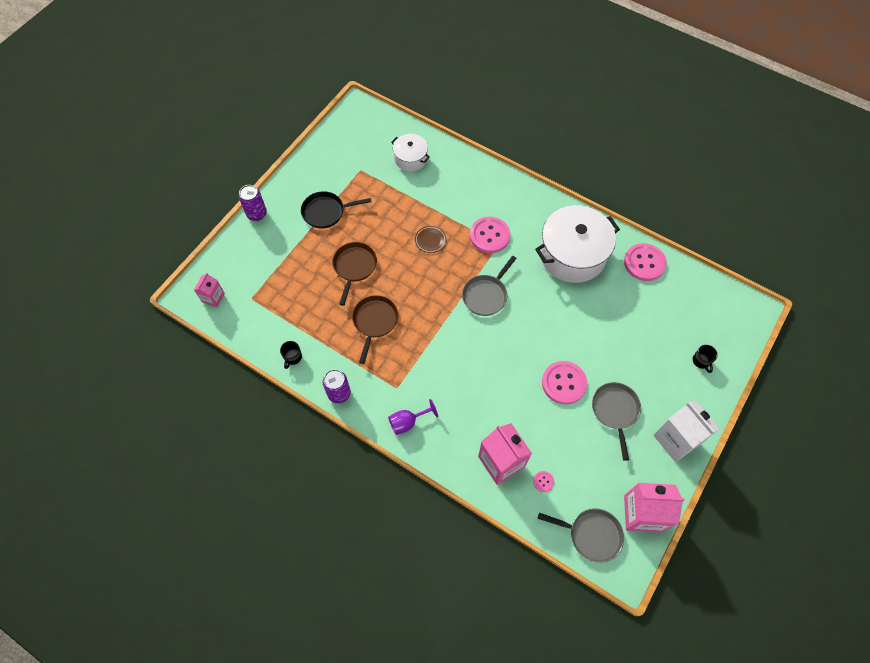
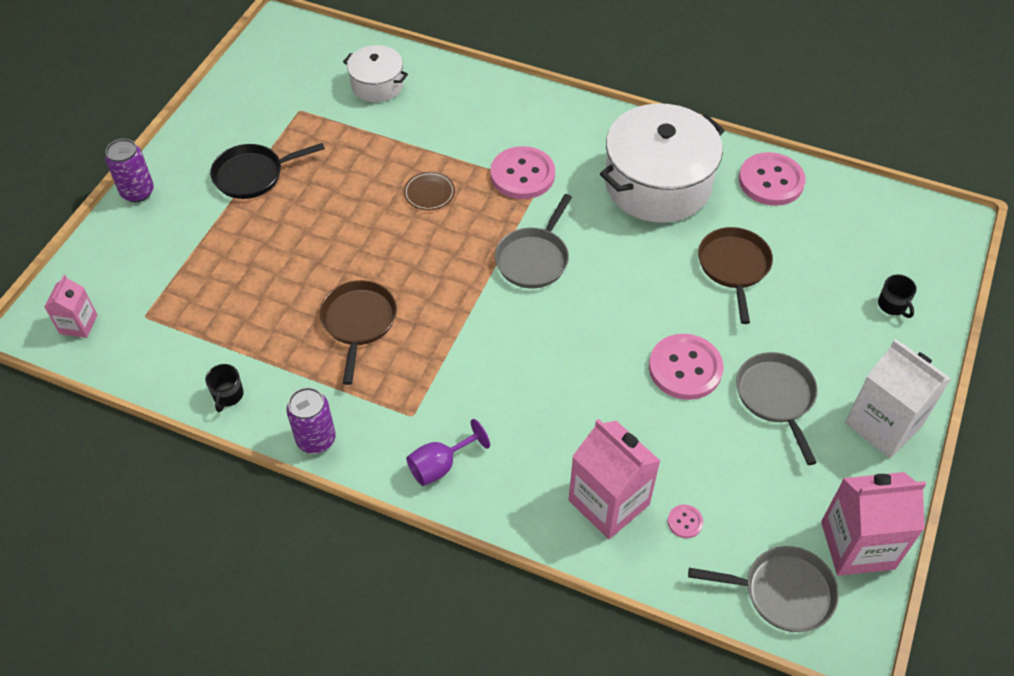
camera: 10 degrees left, 10 degrees down
(354, 267) = (312, 247): brown pan -> brown pan (734, 267)

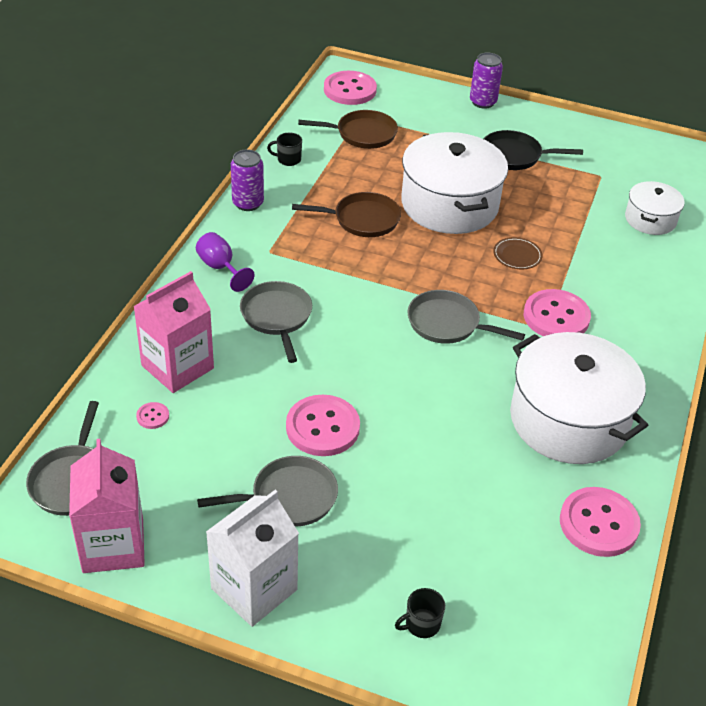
camera: 85 degrees right, 10 degrees down
(78, 324) = (350, 90): pink carton -> pink button
(253, 175) = (515, 155): black pan -> black pan turned 60 degrees counterclockwise
(338, 241) = (449, 204): none -> white pot
(526, 407) = (277, 317): none -> grey pan
(734, 267) = (459, 477): brown pan -> brown pan (362, 134)

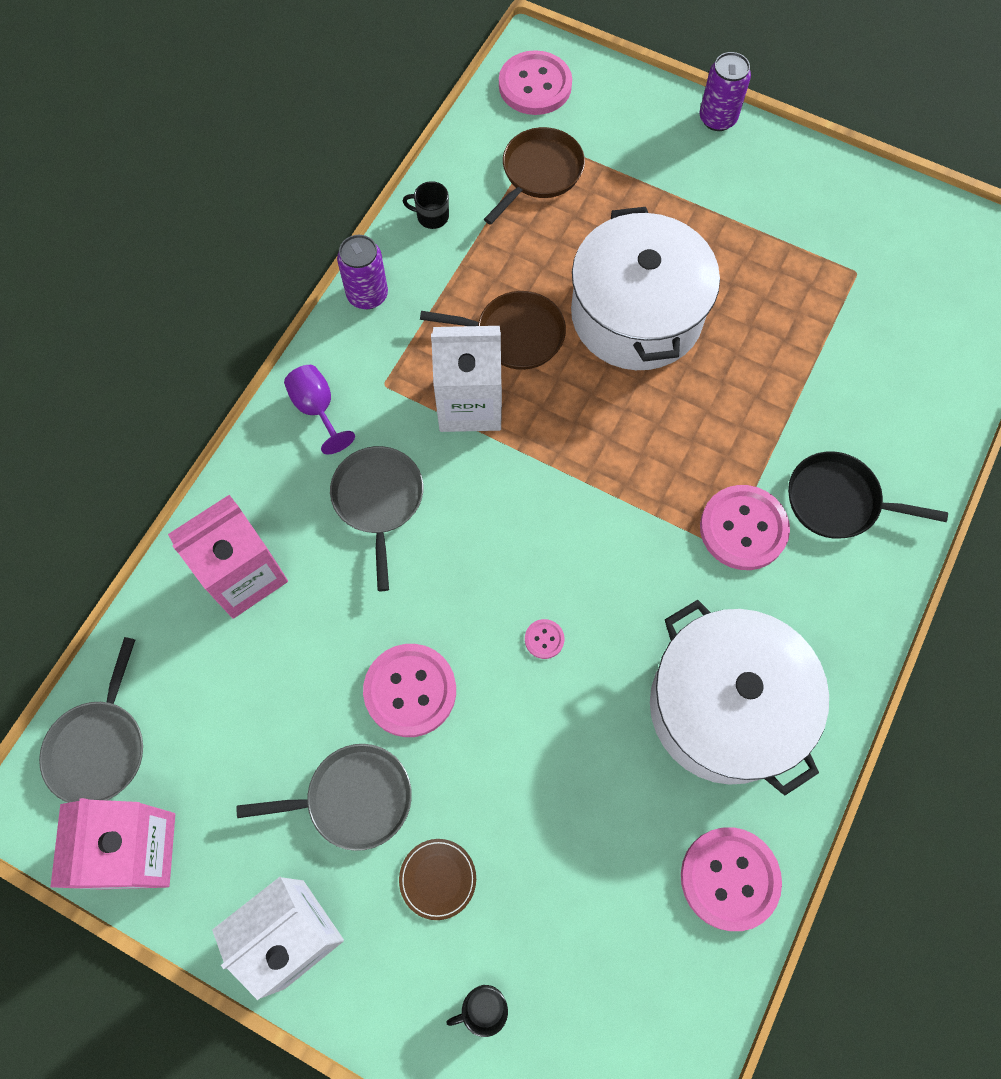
camera: 10 degrees right, 25 degrees up
(153, 416) = (204, 654): pink button -> pink button (544, 639)
(336, 259) = (470, 404): none -> white carton
(362, 134) = (539, 173): brown pan -> brown pan turned 60 degrees counterclockwise
(447, 324) = (597, 529): grey pan -> none
(515, 155) = (743, 226): black pan -> black pan (838, 501)
(517, 255) = (711, 415): brown plate -> brown plate (438, 879)
(650, 219) = (909, 360): white pot -> none

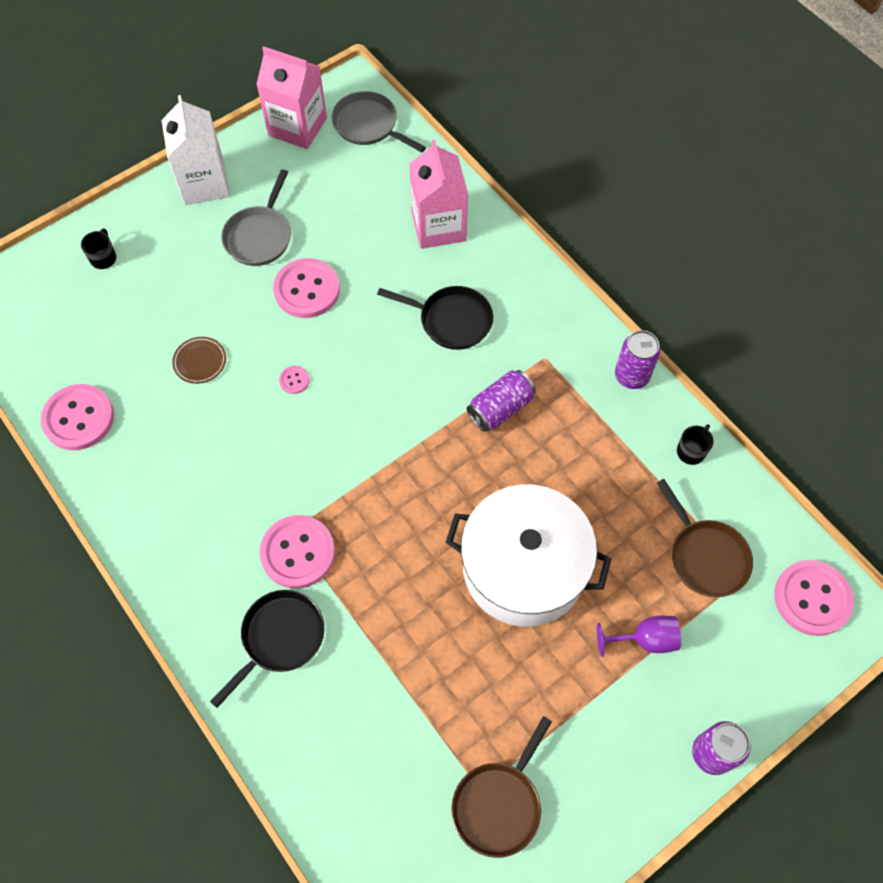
camera: 115 degrees right, 5 degrees down
(317, 409) = (544, 309): purple goblet -> purple goblet (645, 639)
(378, 501) = (451, 320): grey pan -> black pan
(438, 879) = (186, 262): brown plate -> brown plate (200, 361)
(470, 404) = (500, 408): white carton -> purple can
(514, 335) = (547, 465): brown pan -> brown pan (499, 804)
(725, 707) = (181, 471): white pot -> none

